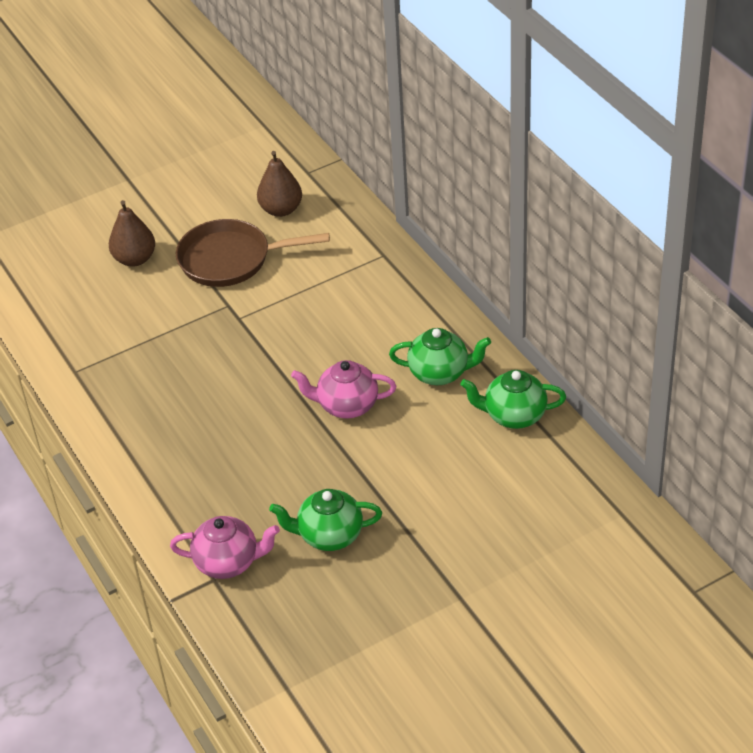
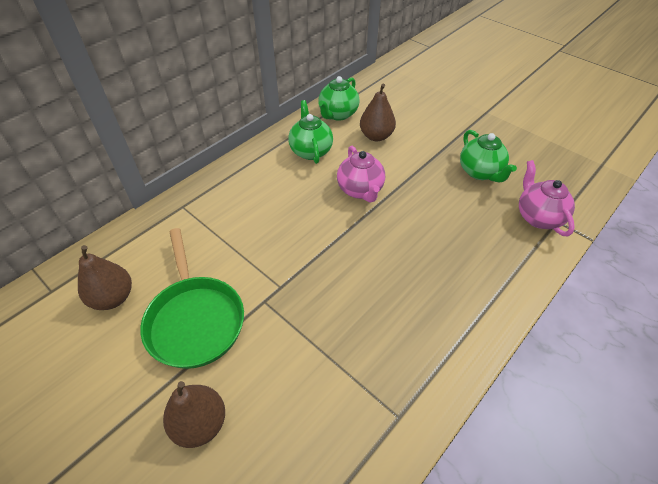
camera: 110 degrees left, 5 degrees up
(231, 259) = (195, 319): brown pan -> green pan
(447, 446) = (376, 136): none -> brown pear
(513, 416) = (338, 114): green teapot -> green teapot turned 45 degrees clockwise

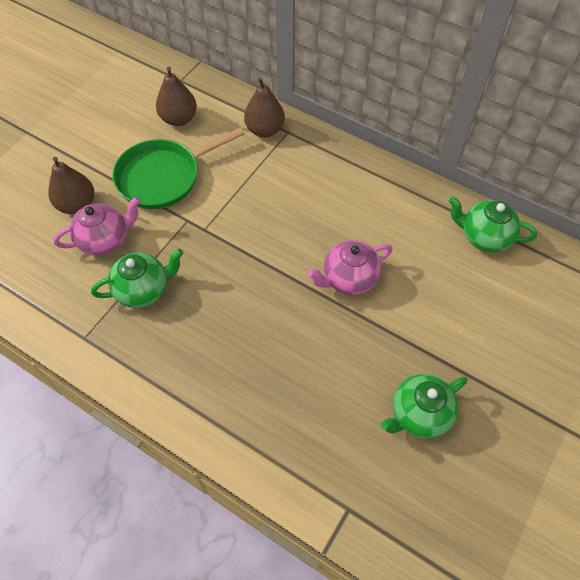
camera: 80 degrees right, 10 degrees up
(310, 151) = (402, 220): green teapot -> green teapot (144, 289)
(376, 136) = (453, 285): brown pear -> brown pear (265, 130)
(538, 217) = (350, 484): pink teapot -> pink teapot (105, 240)

